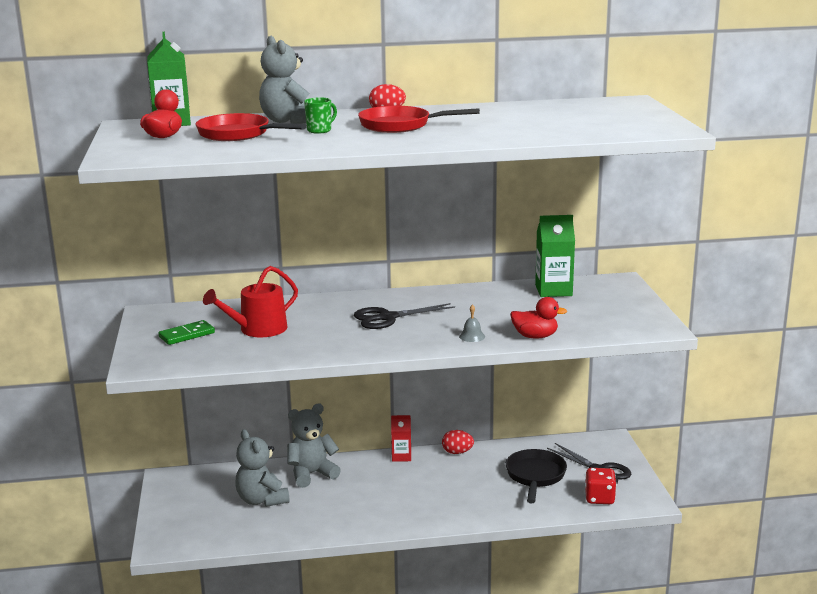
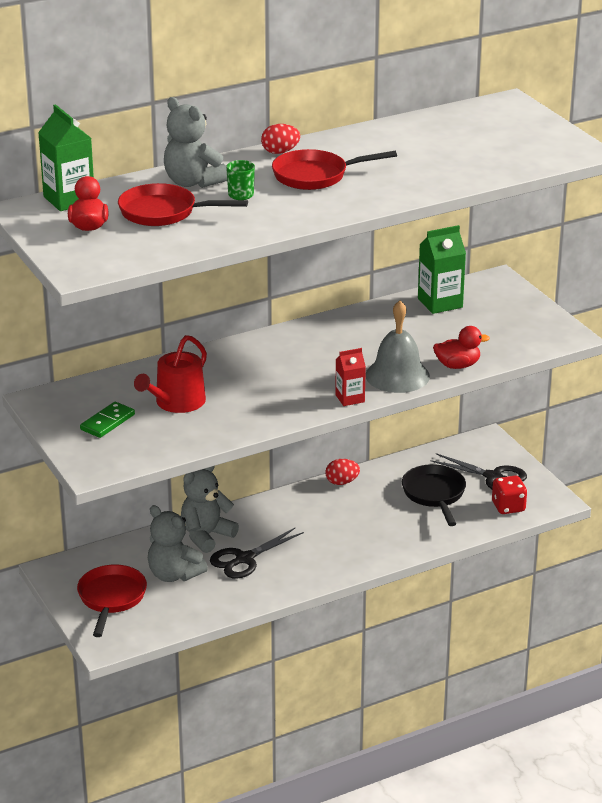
camera: 20 degrees left, 10 degrees up
(195, 509) = (111, 598): none -> red pan
(387, 318) = (298, 365): black scissors -> black scissors (244, 559)
(401, 456) = (287, 498): red carton -> red carton (350, 398)
(472, 336) = (397, 375): grey bell -> grey bell, size x2.42

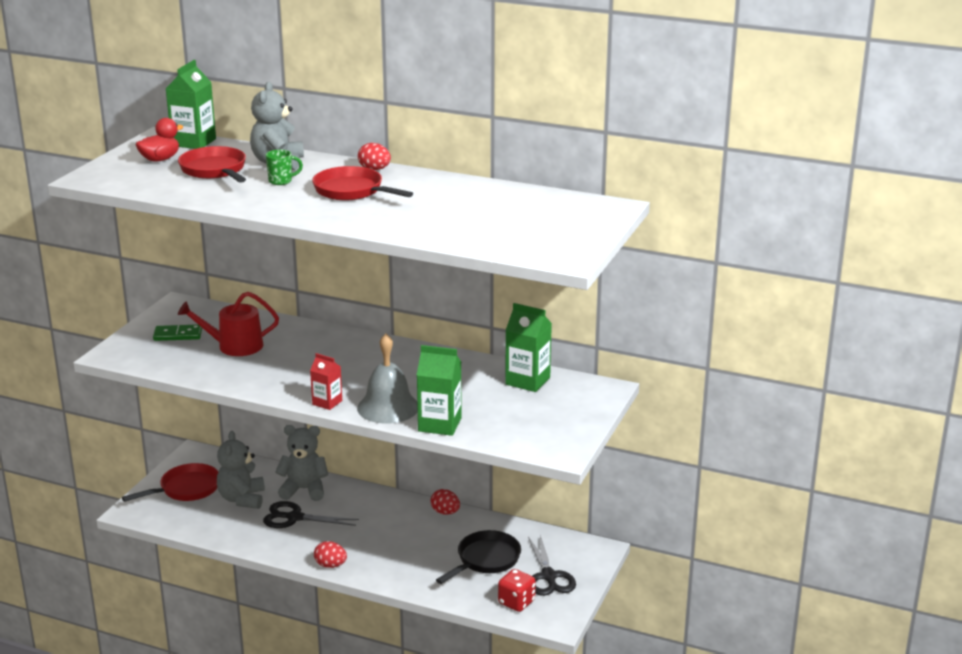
camera: 50 degrees right, 5 degrees down
(343, 571) = (330, 565): none -> red egg
(457, 365) = (440, 424): red duck -> green carton

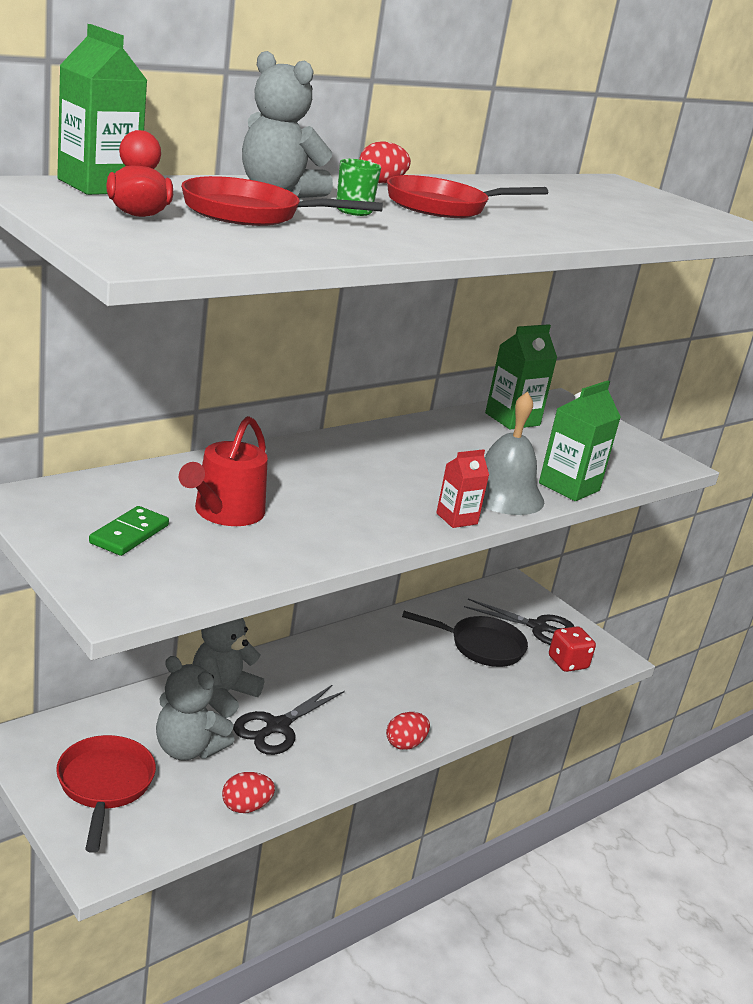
camera: 65 degrees left, 0 degrees up
(445, 512) = (372, 629): red egg -> red egg (246, 807)
(485, 560) = (481, 646): black pan -> black pan turned 120 degrees clockwise

